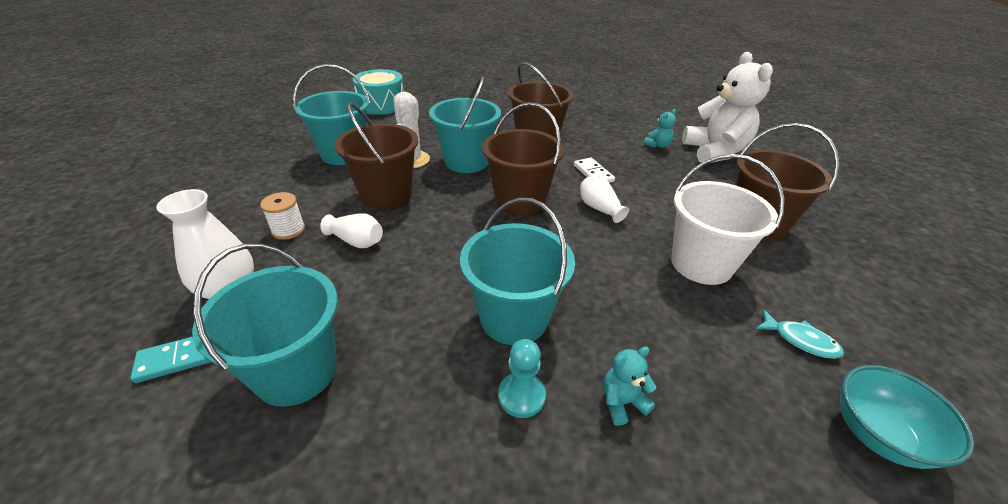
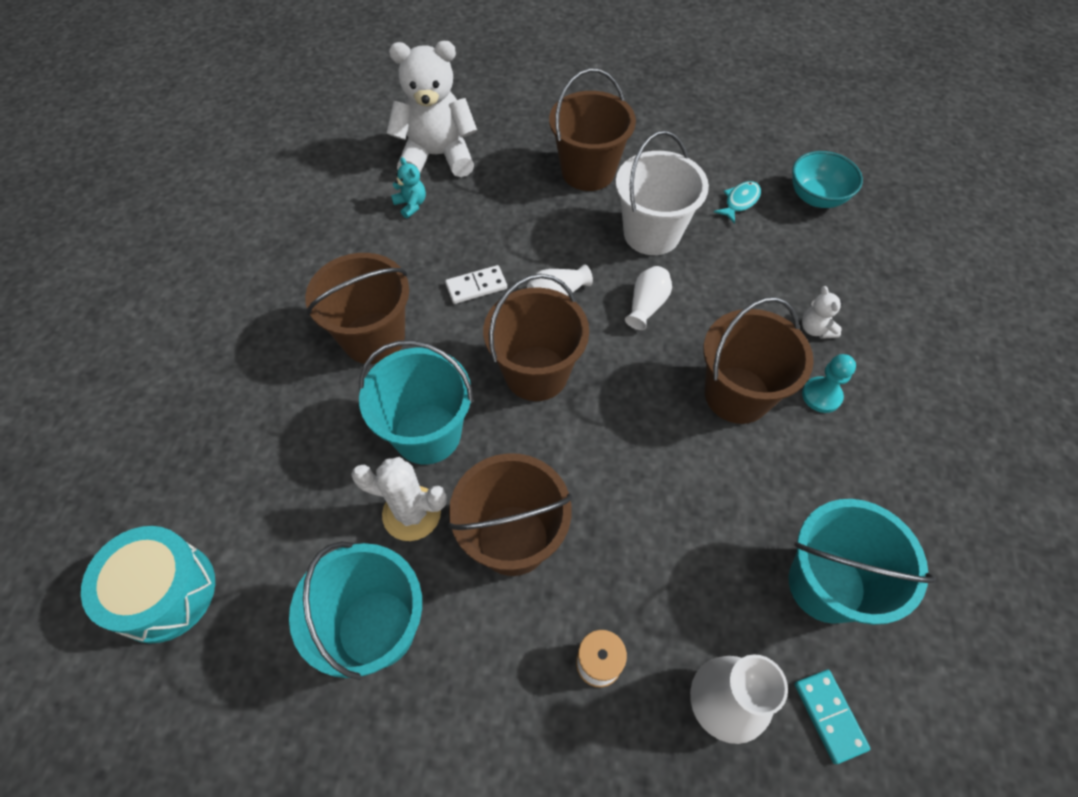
camera: 85 degrees left, 20 degrees up
(356, 241) = (623, 563): white vase -> white vase (646, 305)
(514, 318) = (737, 395): turquoise bucket -> brown bucket
(622, 402) = (815, 329): turquoise teddy bear -> white teddy bear

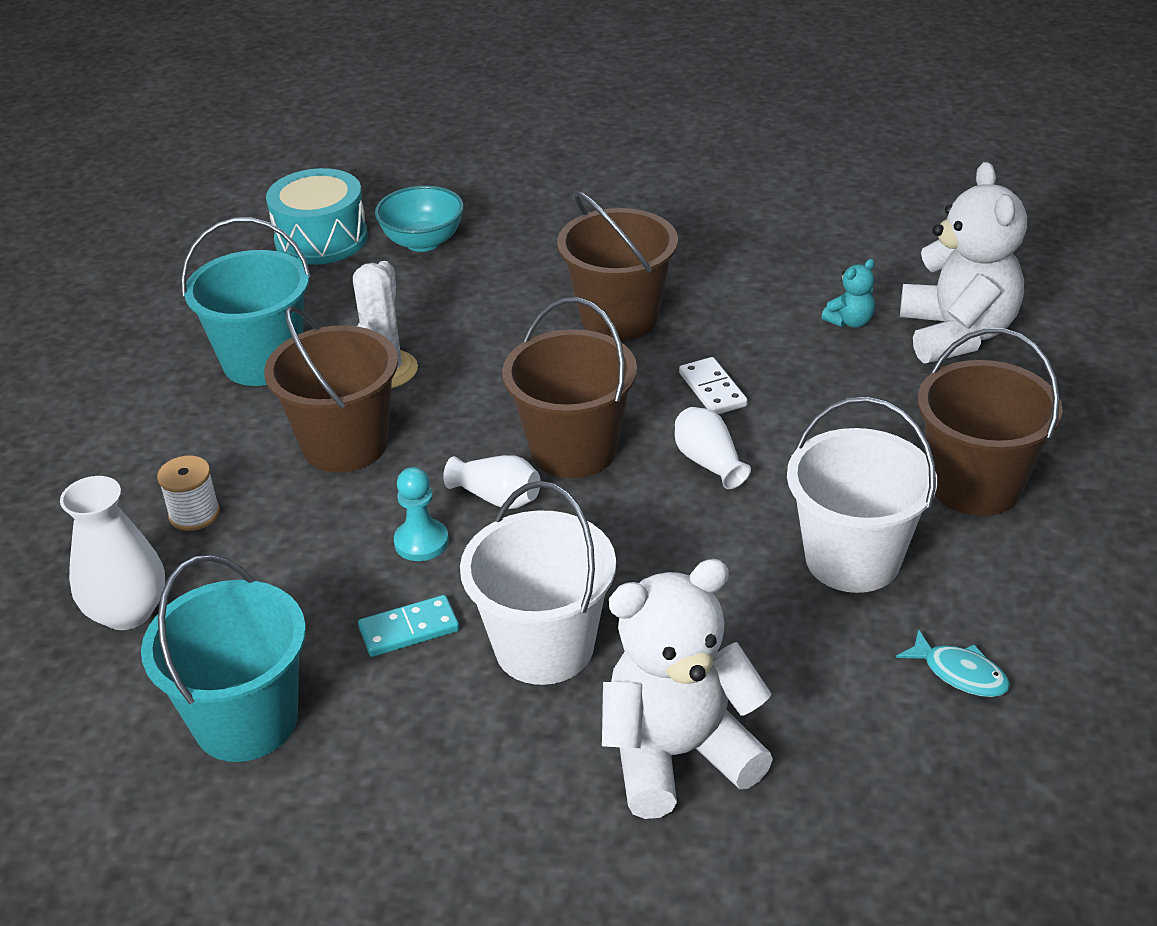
camera: 90 degrees right, 20 degrees down
(427, 433) = (484, 371): turquoise bucket -> none
(646, 305) = (701, 553): white vase -> white vase (497, 498)
(737, 395) = (544, 647): brown bucket -> white bucket
(815, 329) = (677, 754): white teddy bear -> white teddy bear, size x2.39
(816, 197) = (1006, 790): turquoise bowl -> turquoise bowl (423, 242)
(821, 396) = (544, 748): turquoise pawn -> turquoise pawn (421, 542)
(829, 716) = (88, 706): turquoise domino -> turquoise domino (409, 629)

